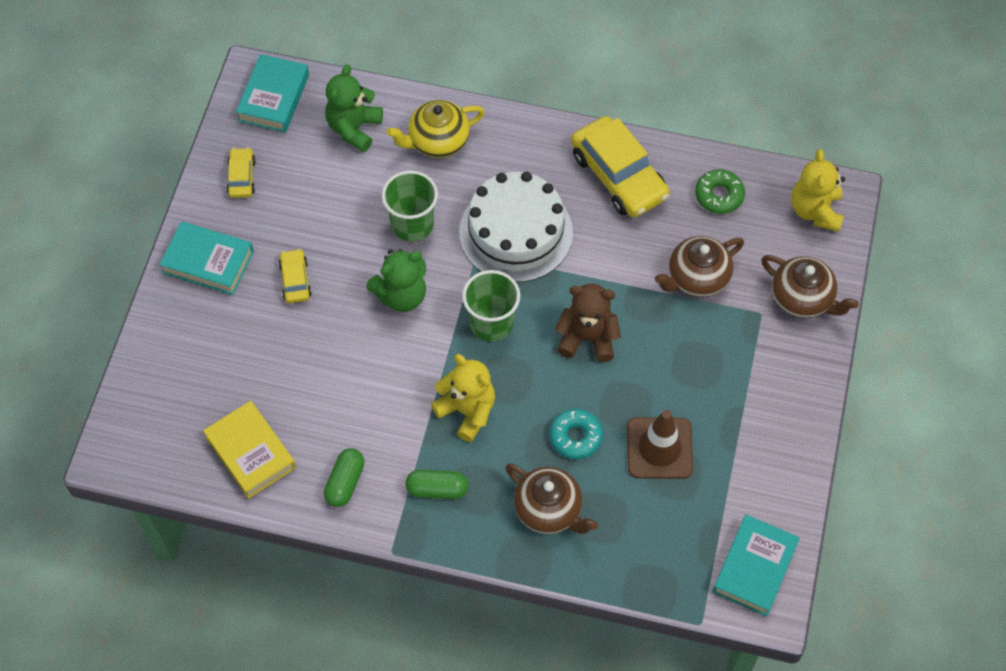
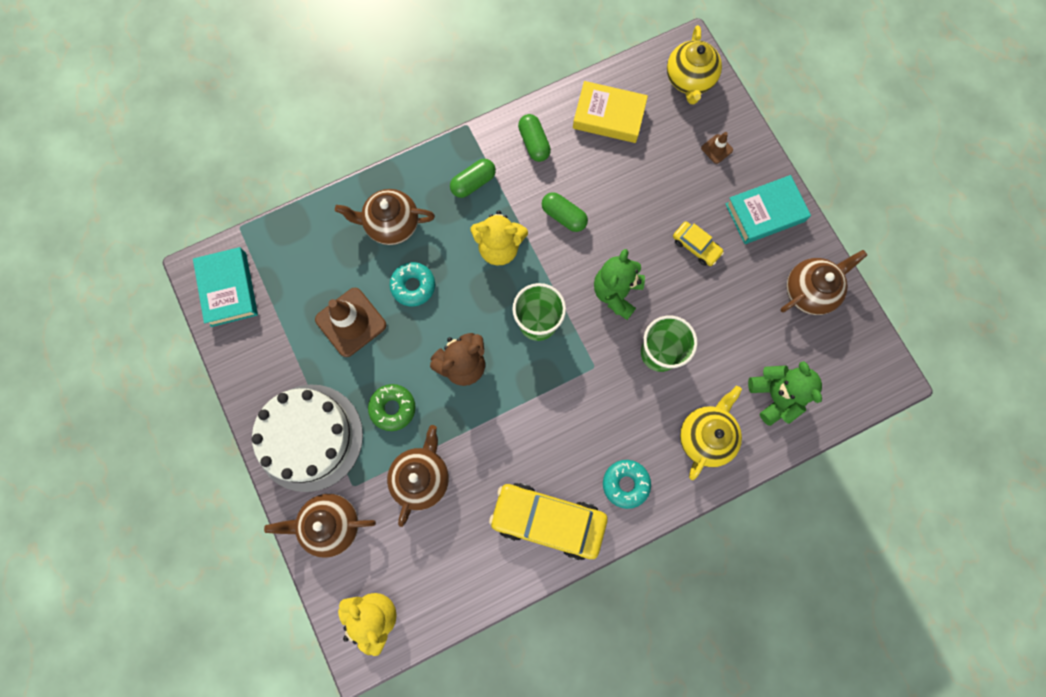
camera: 140 degrees right, 15 degrees up
(142, 427) = (689, 80): none -> yellow teapot
(188, 345) = (717, 149): none -> brown traffic cone
(241, 177) = (810, 291): yellow car -> brown teapot
(274, 98) = (856, 372): turquoise book -> none
(383, 393) = (564, 216): none -> green capsule
(516, 232) = (582, 407): white cake -> white cake (309, 437)
(533, 156) = (625, 484): none -> turquoise donut
(719, 195) = (458, 567): green donut -> green donut (393, 408)

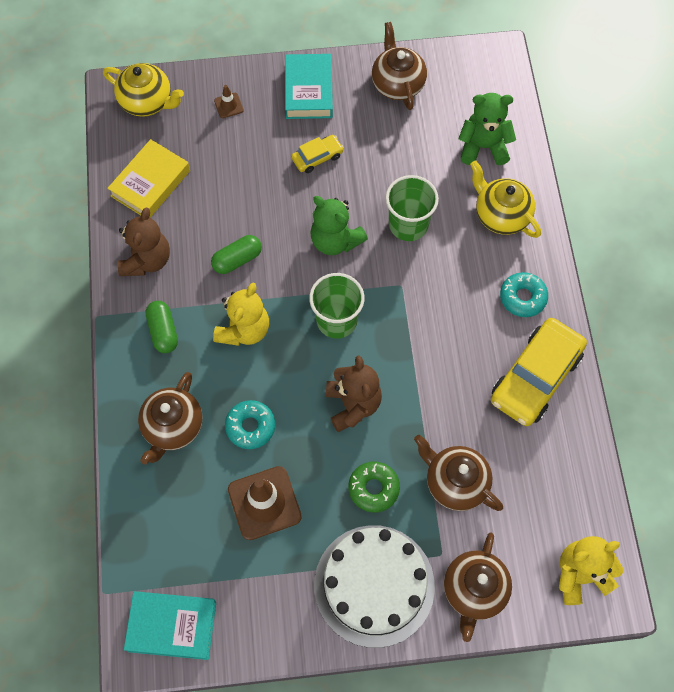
camera: 70 degrees left, 10 degrees down
(534, 143) = (147, 260): green capsule -> brown teddy bear

